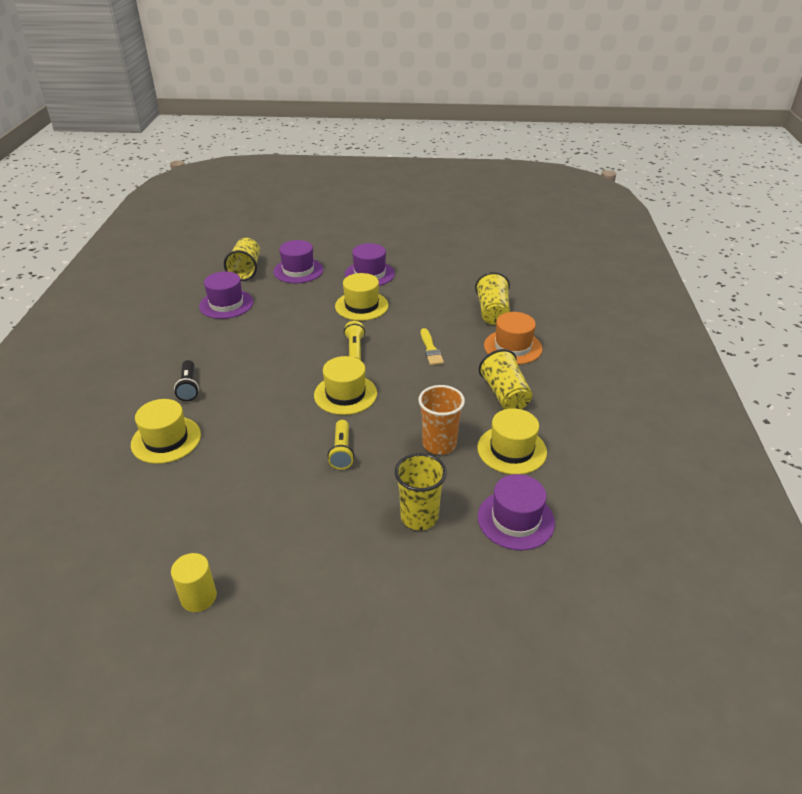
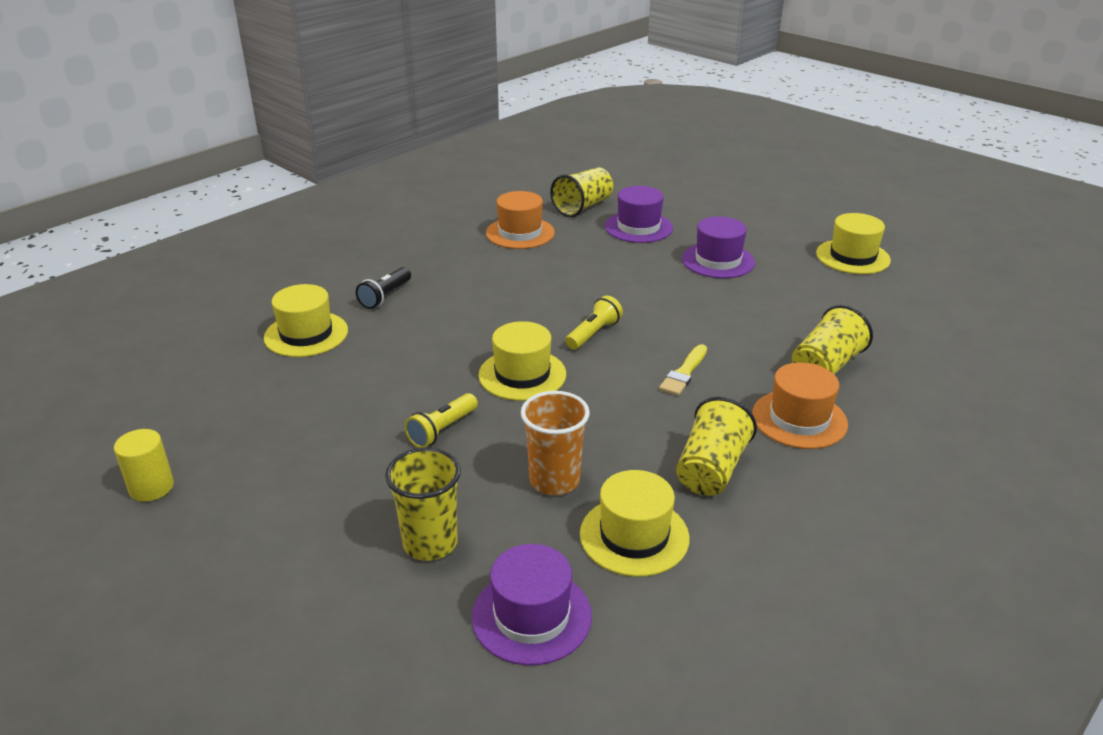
camera: 40 degrees right, 5 degrees down
(226, 304) = (520, 233): purple hat -> orange hat
(361, 306) = (662, 291): yellow hat -> yellow hat (852, 257)

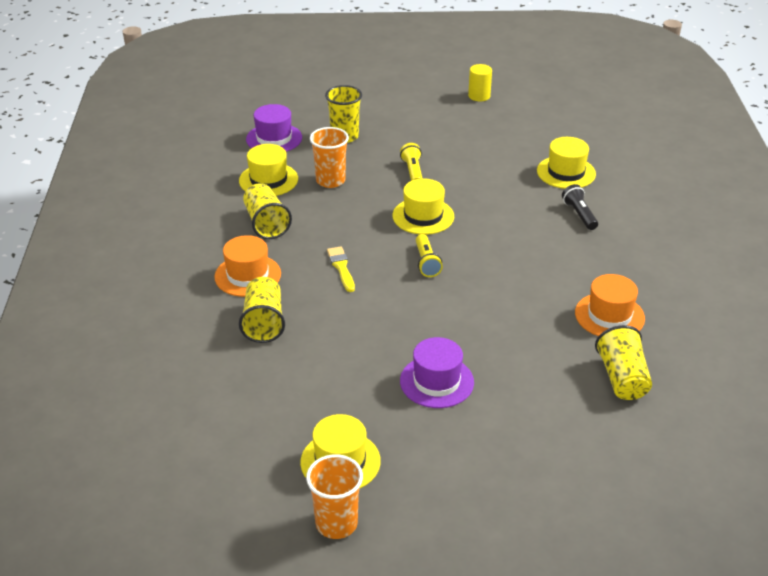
camera: 135 degrees right, 5 degrees up
(638, 227) = (544, 382): purple hat -> none
(888, 235) = (336, 523): none -> orange cup

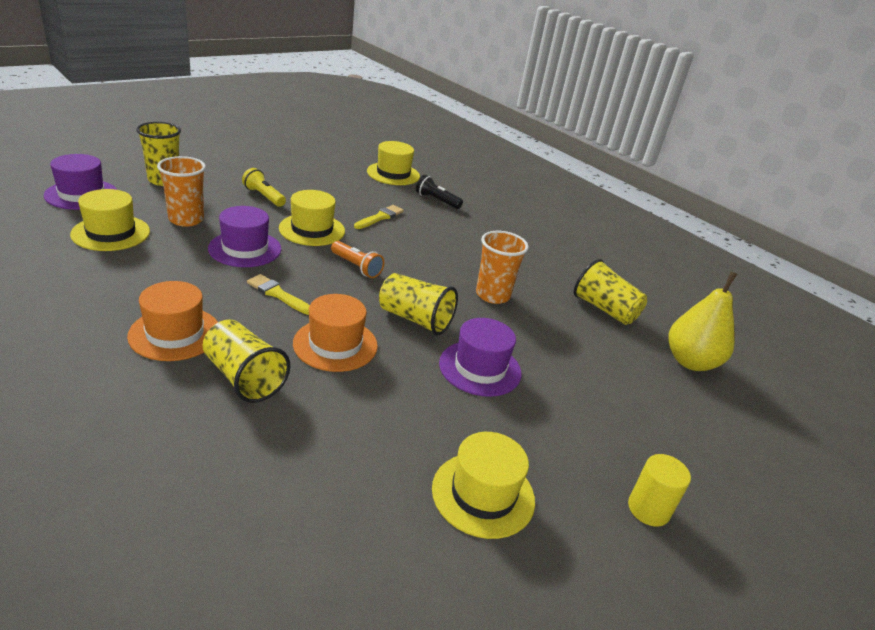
camera: 45 degrees left, 5 degrees down
(266, 223) = (148, 275): yellow cup -> yellow cup (415, 319)
(336, 523) = (555, 570): orange cup -> orange cup (492, 295)
(352, 220) = (245, 249): none -> purple hat
(426, 262) = (356, 267): yellow flashlight -> orange flashlight
(479, 96) = (264, 132): yellow cylinder -> yellow cylinder (648, 509)
(499, 219) = (380, 217): none -> yellow brush
(609, 315) = (541, 266): orange hat -> orange hat (335, 344)
(647, 456) = (690, 362): none -> yellow pear

